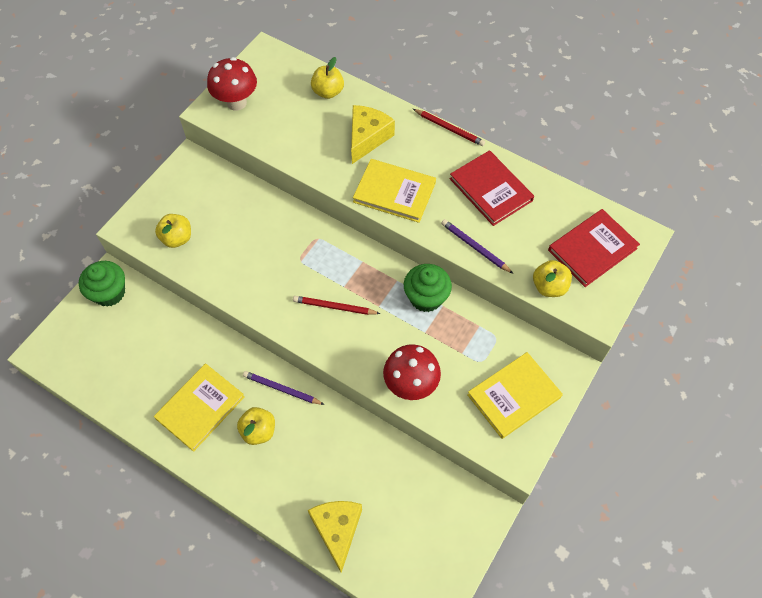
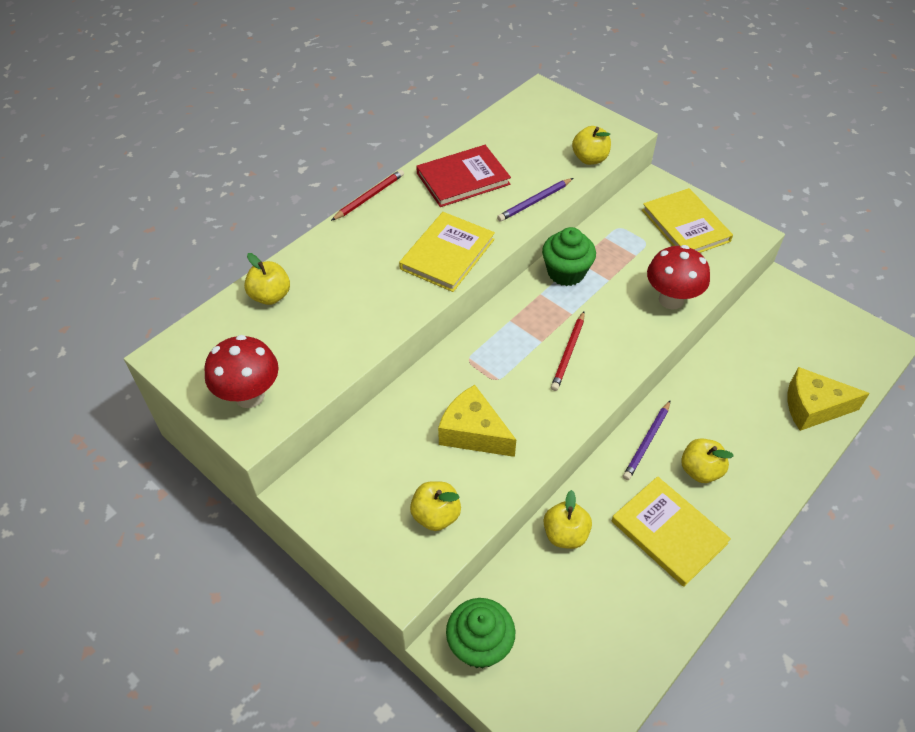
camera: 80 degrees left, 10 degrees down
(193, 336) = (565, 534): none -> yellow apple
(367, 138) = (359, 267): yellow cheese -> yellow cheese (473, 432)
(592, 249) = (550, 124): red book -> none

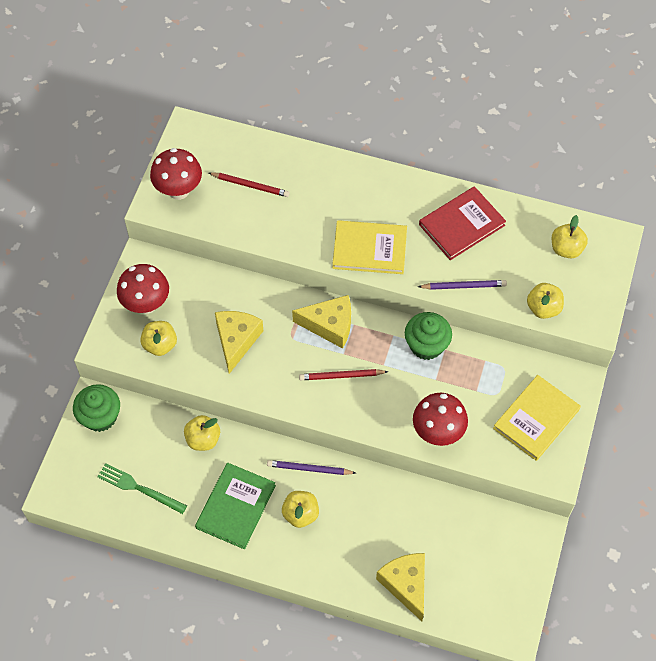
camera: 65 degrees right, 10 degrees up
(270, 296) = (268, 158): yellow apple -> yellow apple (566, 249)
(368, 510) = (146, 304): none -> red mushroom
(369, 197) = (402, 171): red pencil -> red pencil (250, 185)
(463, 178) = (461, 225): red book -> red book turned 75 degrees counterclockwise
(500, 340) = (329, 325): none -> yellow cheese
(534, 201) = (463, 286): purple pencil -> purple pencil turned 150 degrees clockwise
(604, 633) = (139, 488): none -> green fork
(668, 532) = (235, 506): yellow book -> green book

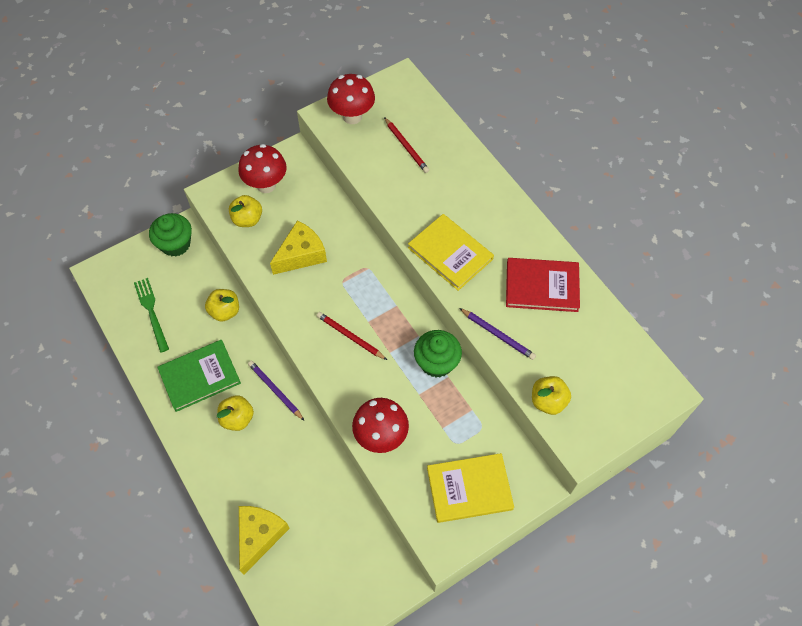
camera: 40 degrees right, 0 degrees up
(329, 325) = (378, 293): yellow cheese -> none
(566, 249) = (614, 368): yellow apple -> none

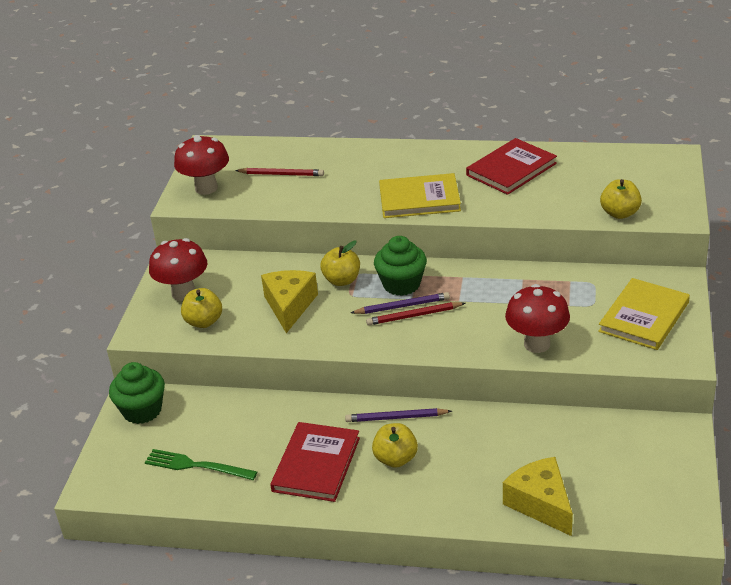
camera: 45 degrees left, 25 degrees down
(200, 376) = (316, 464): green book -> red book
(225, 311) = (266, 411): yellow apple -> yellow apple (342, 280)
(436, 362) = (501, 279): green cupcake -> green cupcake (401, 284)
(497, 335) = (528, 210): purple pencil -> purple pencil (402, 306)

